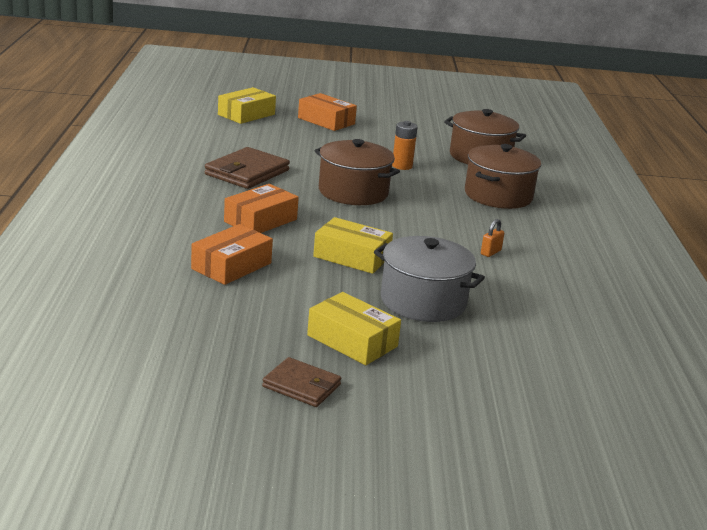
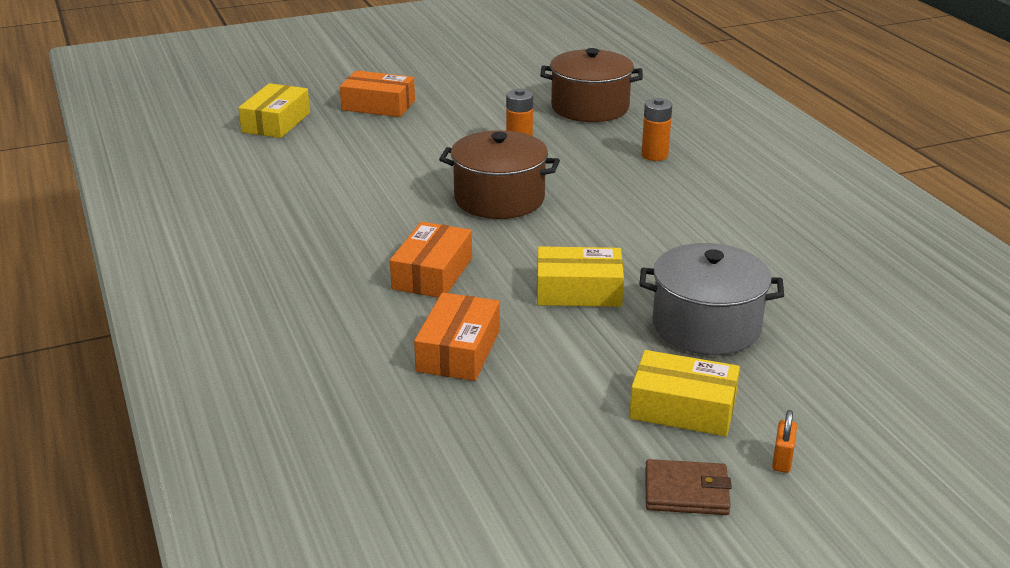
camera: 20 degrees left, 5 degrees up
(247, 172) = (354, 208): brown wallet -> none
(490, 252) = (714, 235): orange padlock -> orange padlock (782, 460)
(498, 195) = (654, 155): brown pot -> orange battery

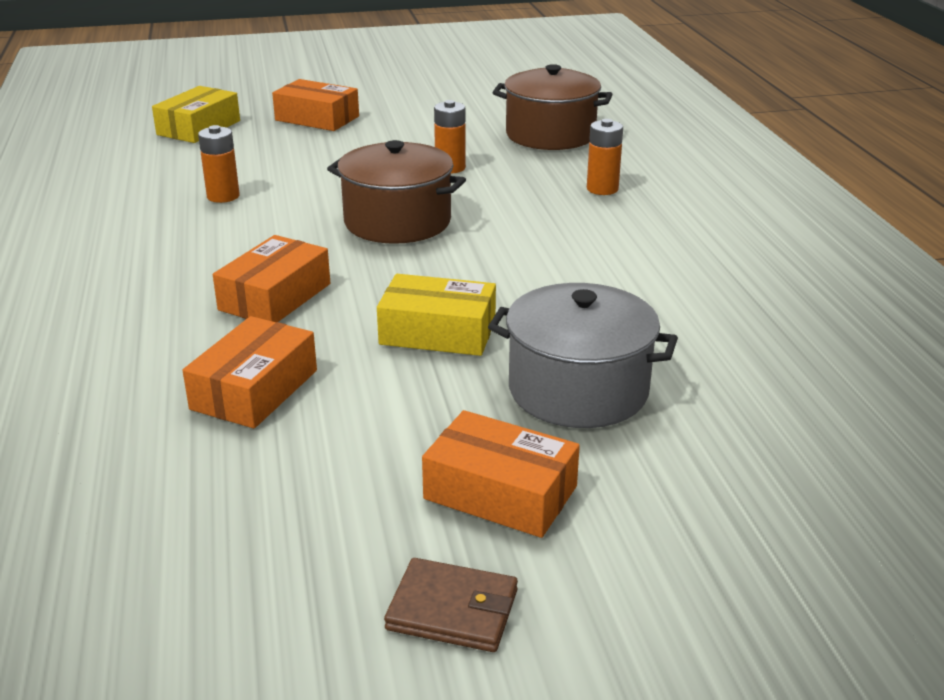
camera: 10 degrees right, 0 degrees up
(337, 187) = (223, 196): none -> orange battery
(683, 408) = (500, 493): yellow box -> orange box
(782, 460) = (605, 581): orange padlock -> none

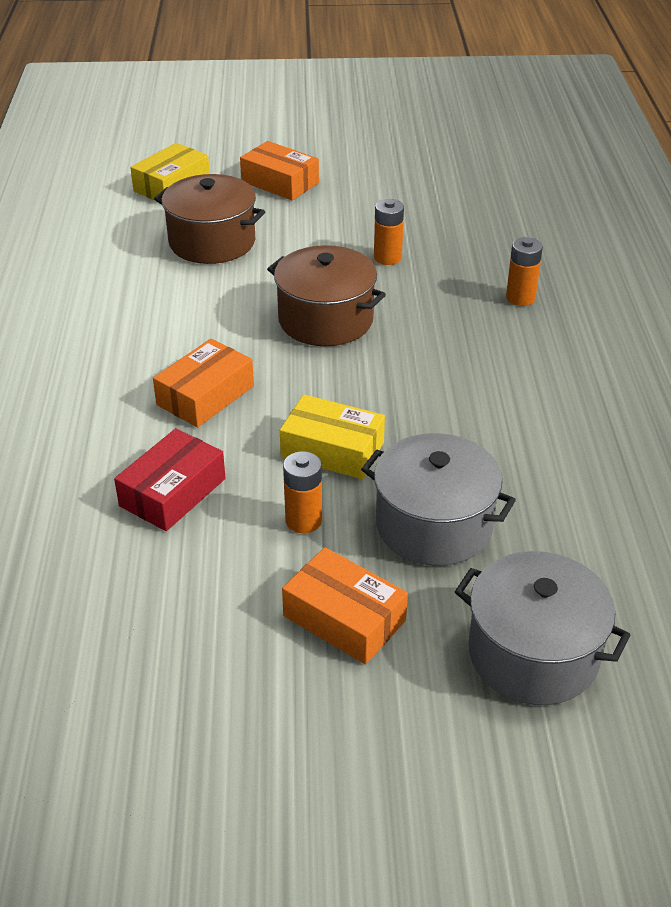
camera: 10 degrees right, 10 degrees up
(223, 196) = (180, 274): orange battery -> orange battery (303, 520)
(254, 389) = (172, 492): orange box -> red box
(452, 610) = (282, 718): brown wallet -> none
(550, 135) = (491, 223): brown pot -> brown pot (212, 242)
(741, 502) = (533, 654): none -> grey pot

